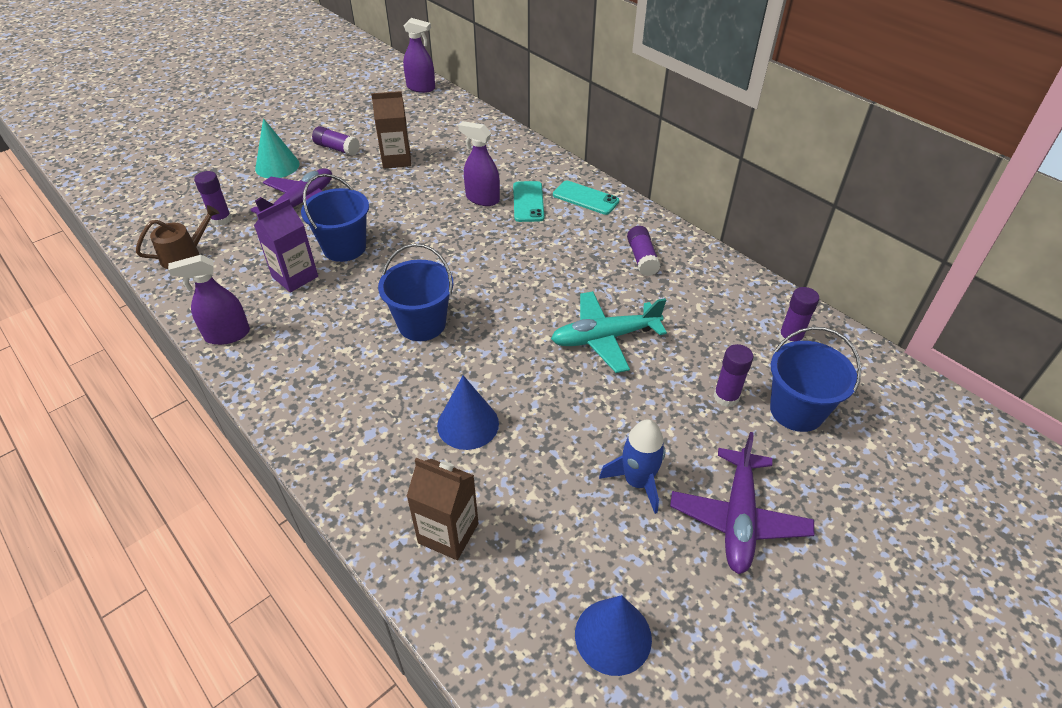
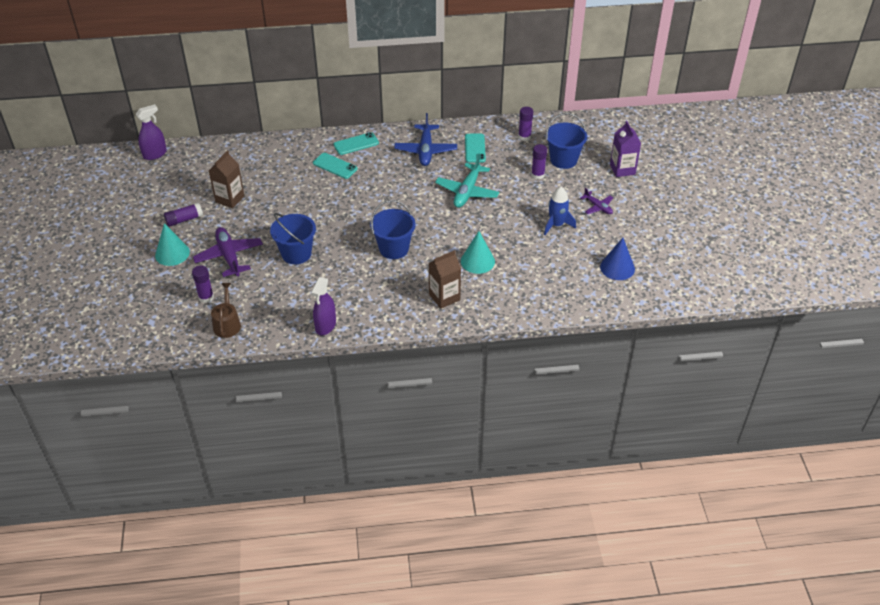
camera: 55 degrees left, 0 degrees up
(295, 277) = (302, 283): purple carton -> purple carton (622, 169)
(448, 533) = (532, 293): brown carton -> brown carton (444, 297)
(468, 424) = (477, 261): blue cone -> turquoise cone
(482, 199) = (312, 181): purple spray bottle -> none
(642, 258) = (426, 150): purple glue stick -> blue plane
(702, 300) = (475, 148): none -> turquoise phone
(738, 518) = (598, 207): purple plane -> purple plane, size x0.56

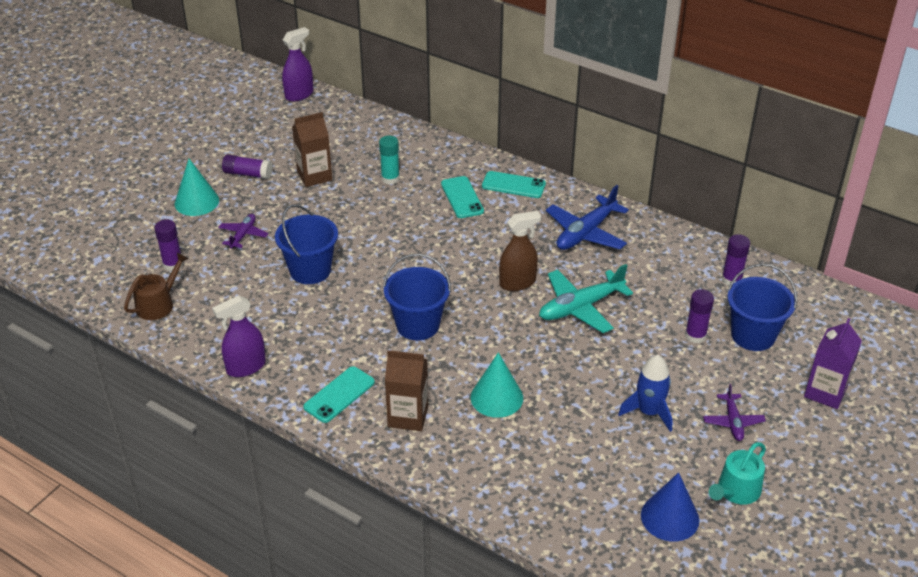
camera: 40 degrees right, 5 degrees down
(155, 154) = (299, 95): purple spray bottle -> purple spray bottle turned 45 degrees counterclockwise
(229, 256) = (243, 235): purple plane -> purple plane, size x0.56
(279, 176) = (390, 178): none -> turquoise glue stick
(420, 196) = (517, 283): none -> brown spray bottle
(475, 148) = (650, 261): turquoise phone -> turquoise phone (339, 395)
(632, 238) = (736, 491): none -> turquoise watering can

